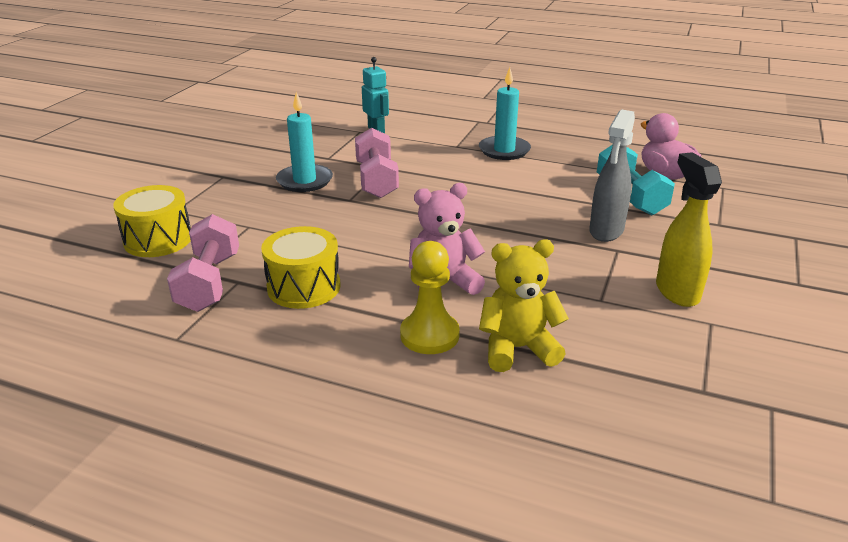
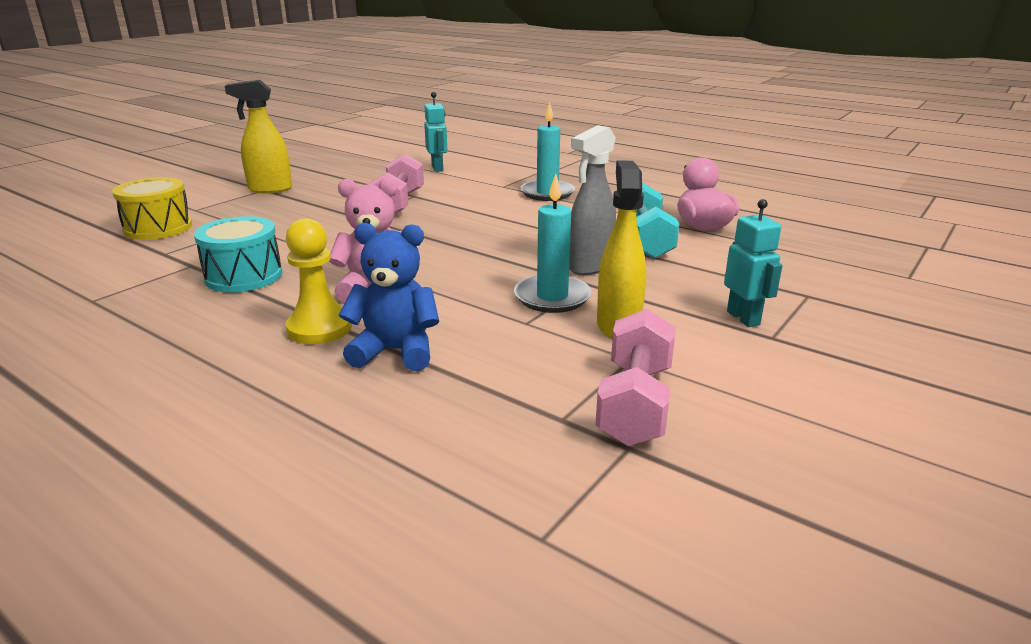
camera: 15 degrees right, 5 degrees down
(209, 282) = (166, 263): pink dumbbell -> pink dumbbell (635, 403)
(230, 175) = (269, 189): none -> yellow spray bottle
(304, 181) = (331, 199): turquoise candle -> turquoise candle (552, 297)
(304, 287) = (244, 276): yellow drum -> turquoise drum
(518, 348) = (395, 351): yellow teddy bear -> blue teddy bear
(765, 268) = (743, 318): none -> turquoise robot

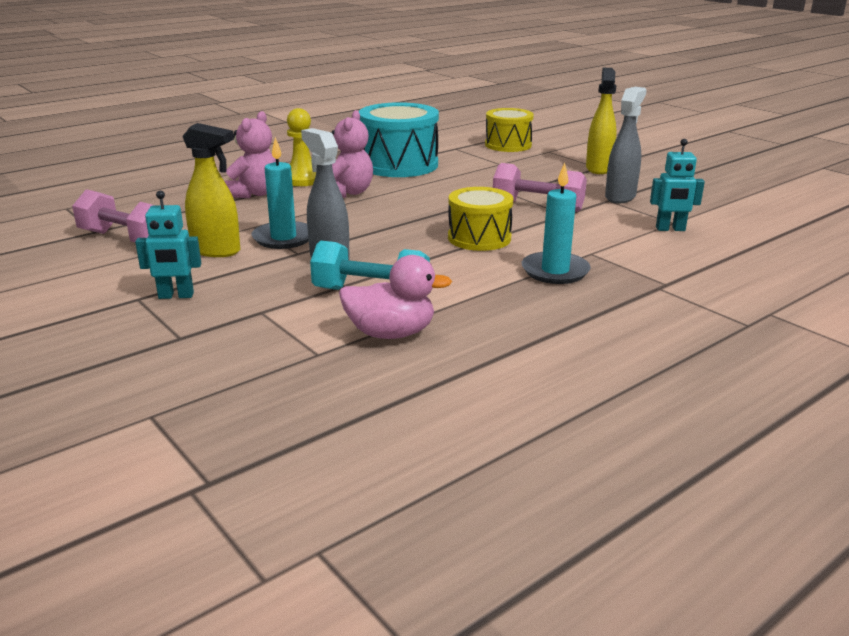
camera: 105 degrees right, 0 degrees up
(244, 276) = (399, 165): turquoise drum -> turquoise drum, size x1.56
(361, 181) = (620, 197): none -> grey spray bottle
(395, 351) = (254, 194): blue teddy bear -> pink teddy bear
(493, 218) = (479, 238): none -> yellow drum

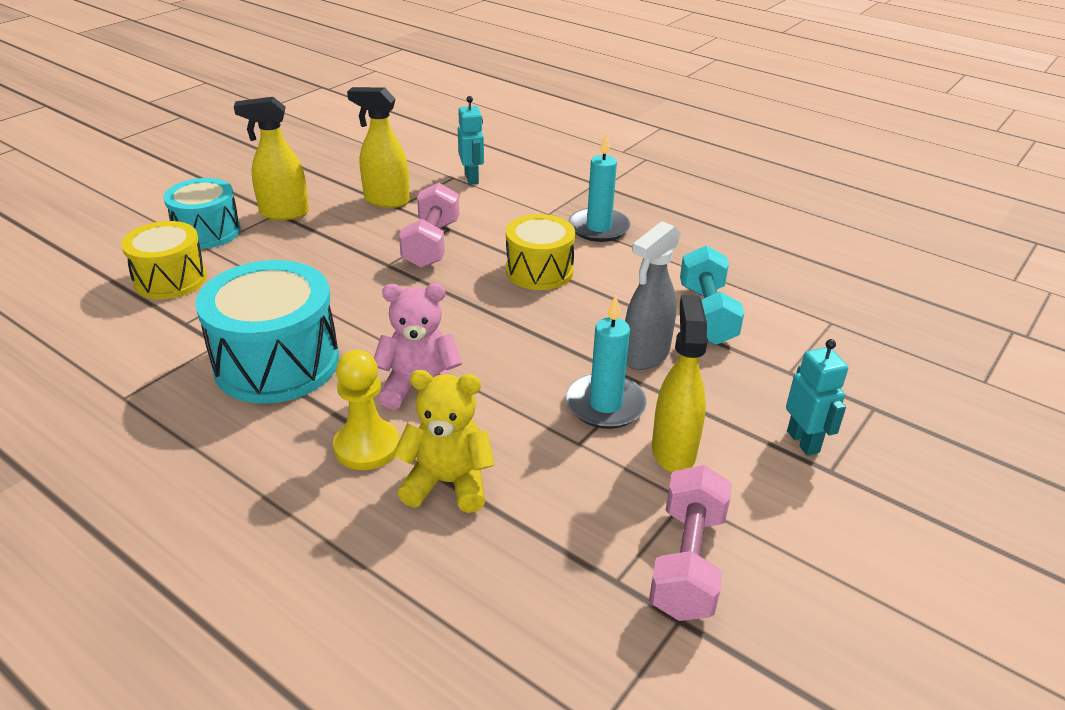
camera: 105 degrees left, 10 degrees up
(254, 194) = (447, 483): pink teddy bear -> yellow teddy bear
(391, 333) = (770, 292): pink duck -> none
(571, 151) = (207, 232): none -> turquoise drum
(620, 197) = (386, 200): grey spray bottle -> yellow spray bottle

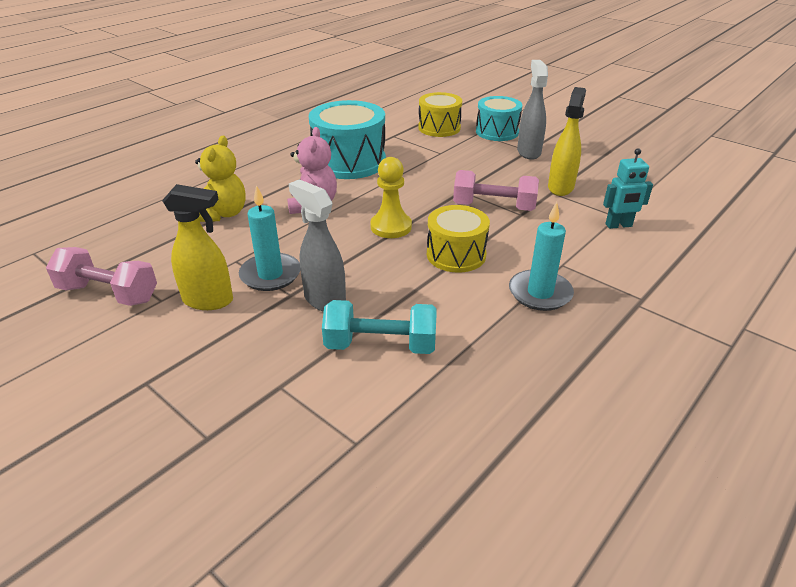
camera: 95 degrees right, 0 degrees up
(284, 213) = (528, 152): yellow spray bottle -> grey spray bottle
(367, 447) = (264, 190): yellow pawn -> yellow pawn (391, 227)
(803, 441) = (185, 374): turquoise robot -> none

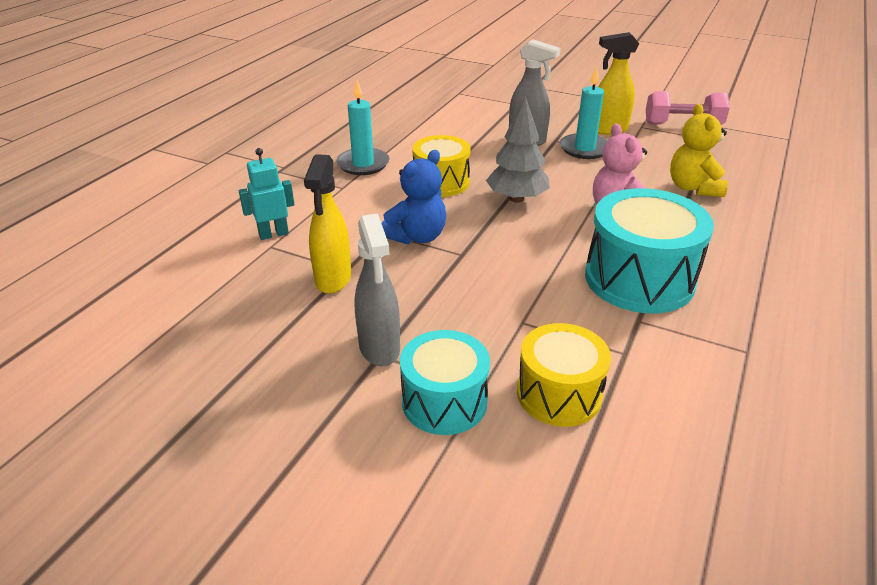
camera: 165 degrees right, 0 degrees up
(380, 345) = (469, 124): turquoise dumbbell -> none
(391, 227) = (517, 198): yellow pawn -> grey tree
(493, 207) = (417, 237): pink dumbbell -> blue teddy bear

